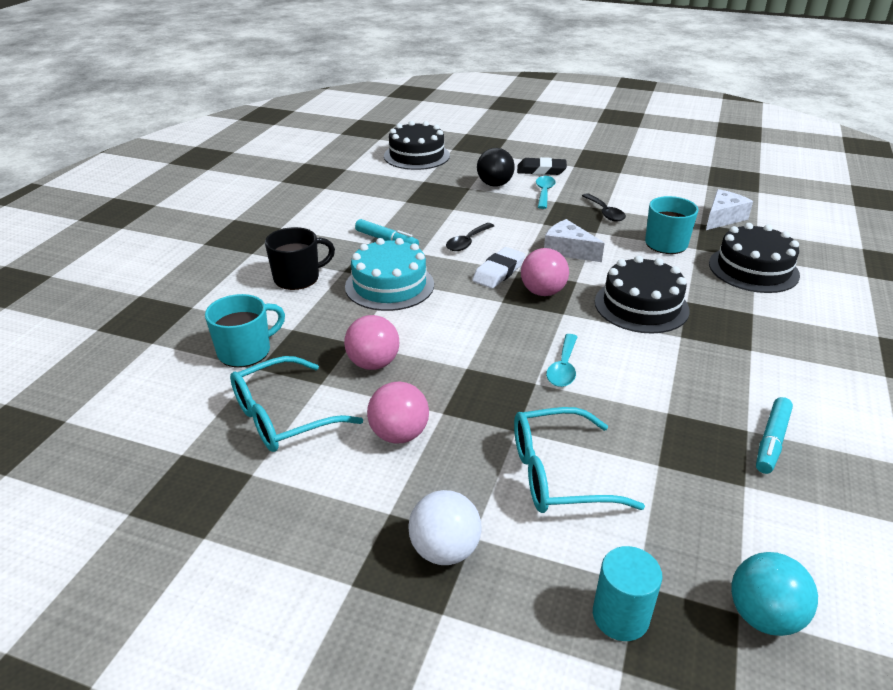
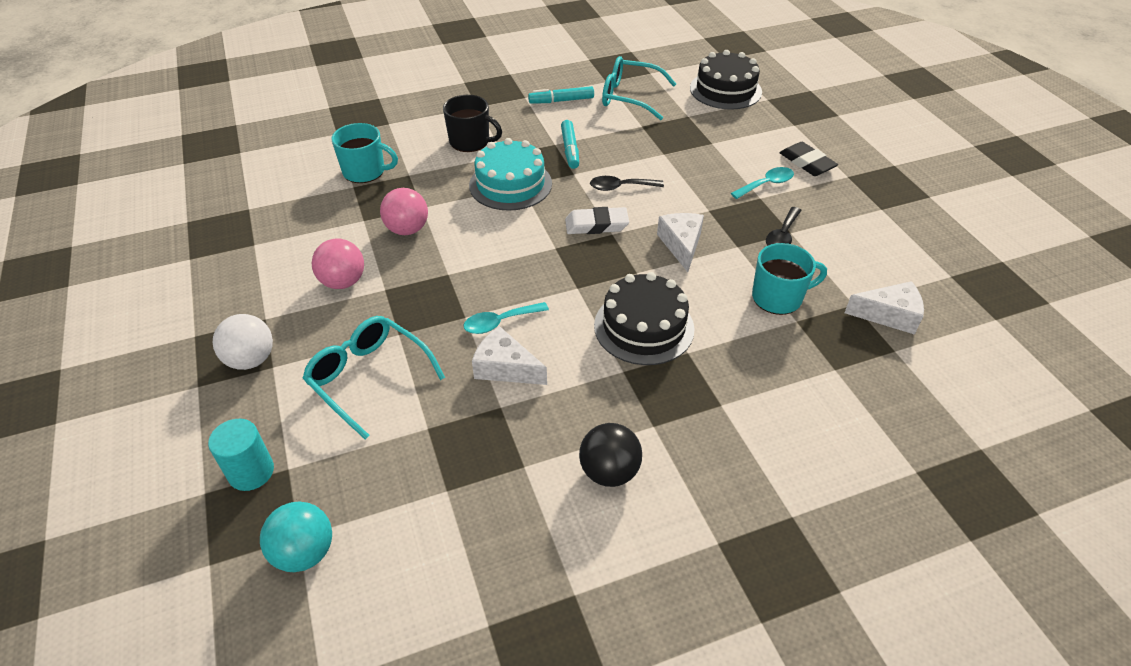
camera: 50 degrees right, 10 degrees up
(283, 417) = (315, 225): turquoise glasses -> turquoise glasses (629, 97)
(494, 184) = (738, 152): black ball -> black ball (609, 472)
(542, 292) = (595, 262): pink ball -> none
(623, 389) = (505, 368): none -> white cheese
(753, 269) = (809, 376): black cake -> none
(771, 441) = (522, 488): turquoise marker -> turquoise marker (561, 101)

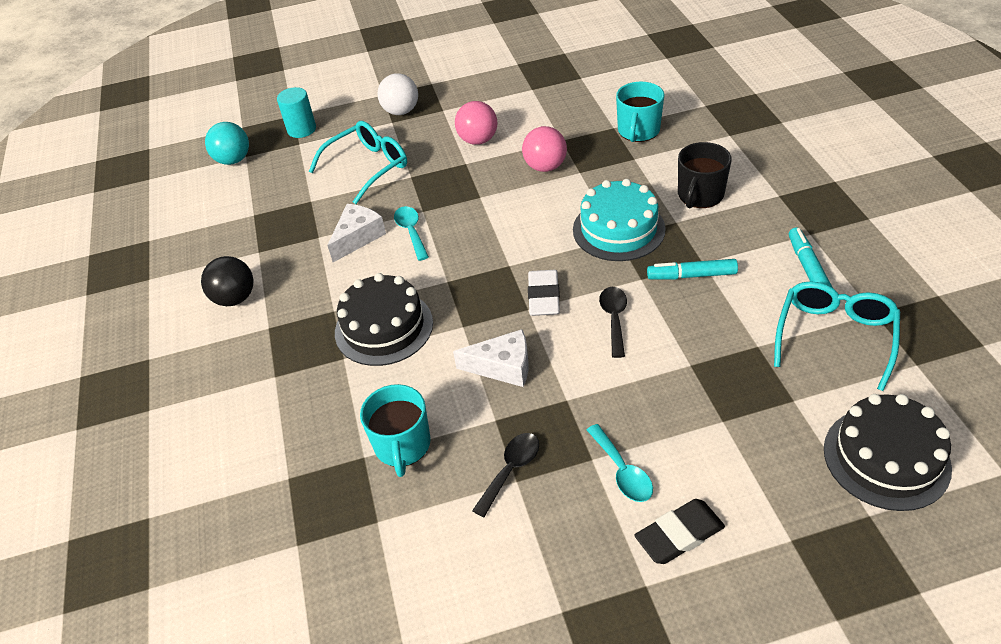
camera: 100 degrees right, 0 degrees up
(782, 235) = (511, 470): black spoon -> black spoon turned 90 degrees clockwise
(889, 315) = (351, 555): white cheese -> none

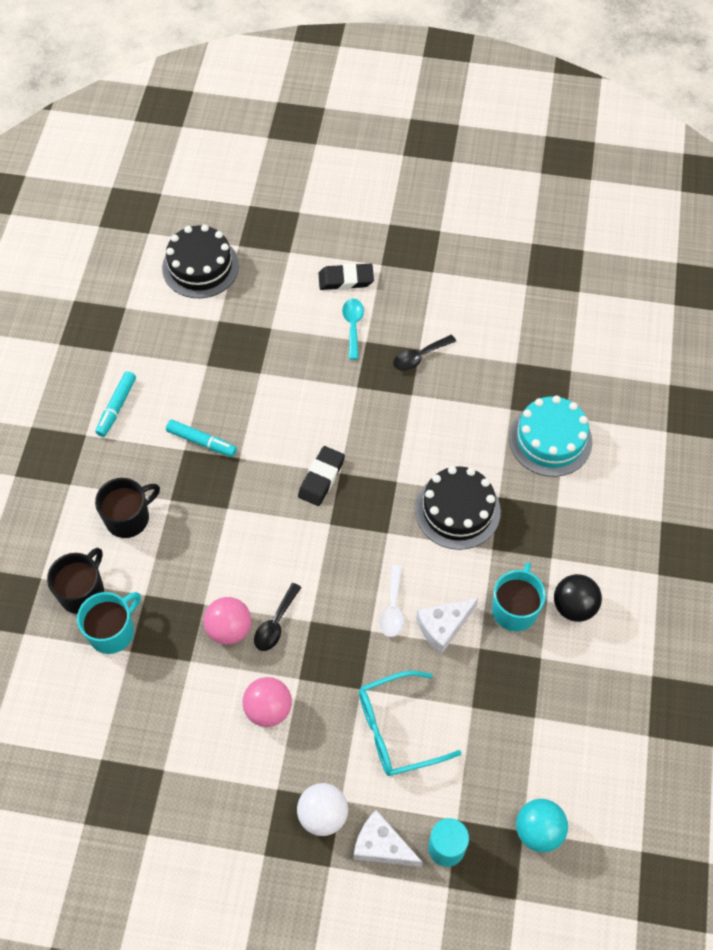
camera: 160 degrees left, 15 degrees up
(402, 445) = (481, 405): turquoise mug -> turquoise mug (515, 609)
(411, 232) = (392, 608): turquoise spoon -> white spoon
(503, 367) = (385, 431): white cheese -> white cheese (381, 846)
(544, 296) = (321, 478): white eraser -> black eraser
(614, 319) = (284, 432): black spoon -> black spoon (275, 624)
(618, 229) = (220, 516): turquoise cake -> turquoise cake (550, 440)
(686, 140) = (82, 592): none -> black mug
(835, 336) = (153, 348): turquoise glasses -> none

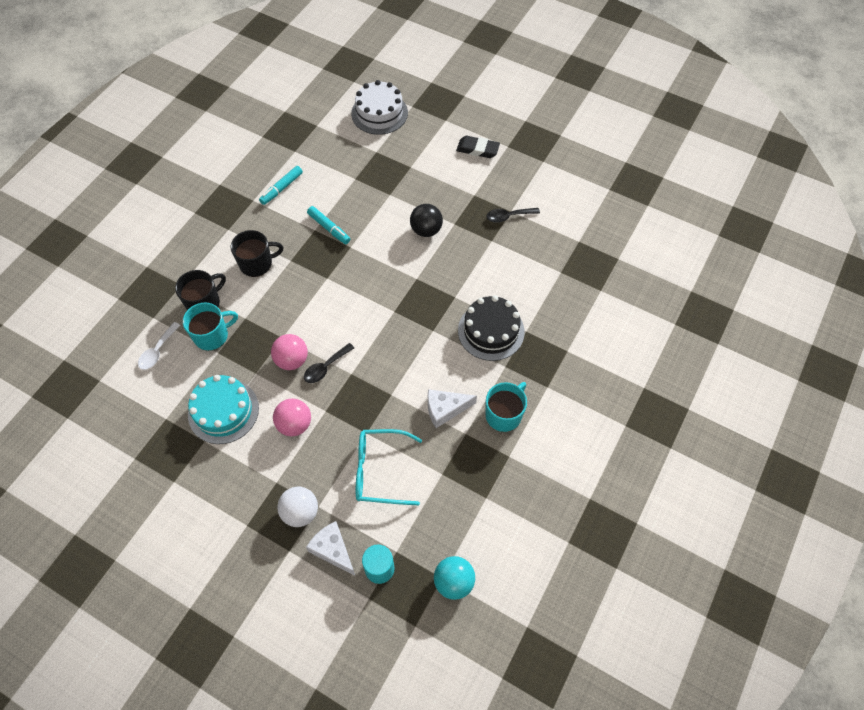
camera: 20 degrees right, 0 degrees up
(200, 267) = (379, 113): black cake -> white cake
(321, 478) = (401, 278): black eraser -> none
(353, 326) = (469, 182): turquoise spoon -> none
(392, 608) = (414, 384): white spoon -> white spoon (157, 351)
(550, 440) = (582, 303): turquoise cake -> turquoise cake (223, 411)
(574, 606) = (550, 427): black ball -> black ball (426, 230)

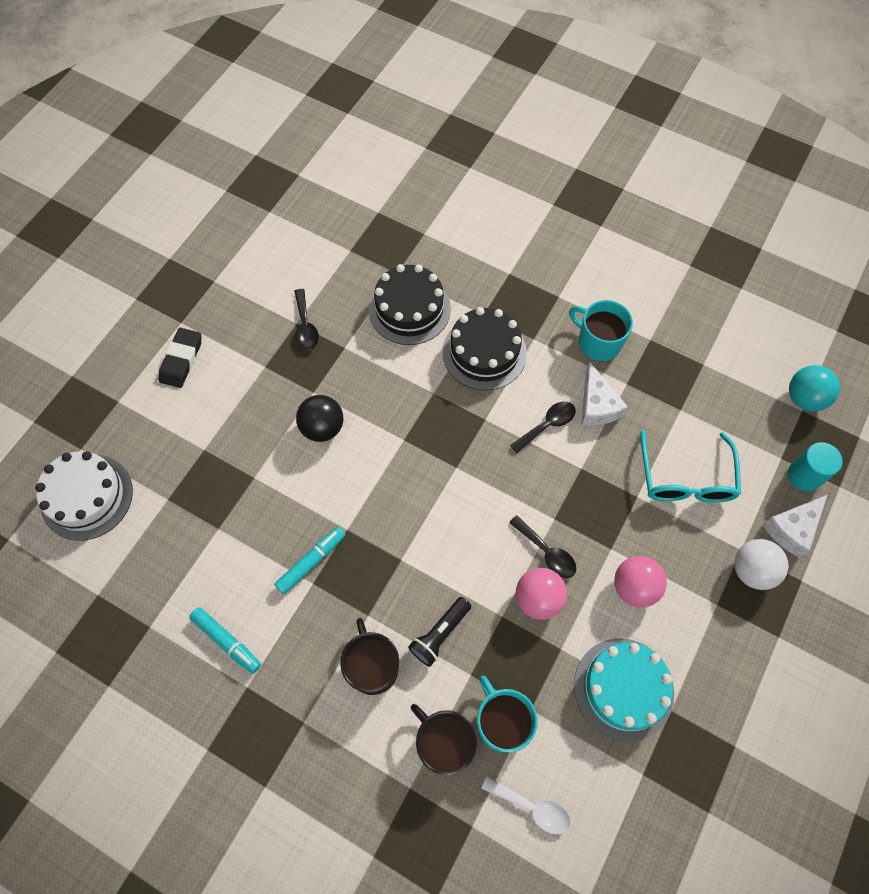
camera: 90 degrees left, 5 degrees up
(273, 300) = (440, 634): none -> black flashlight
(427, 372) = (547, 425): none -> black spoon
(527, 281) = (409, 309): none -> black cake

